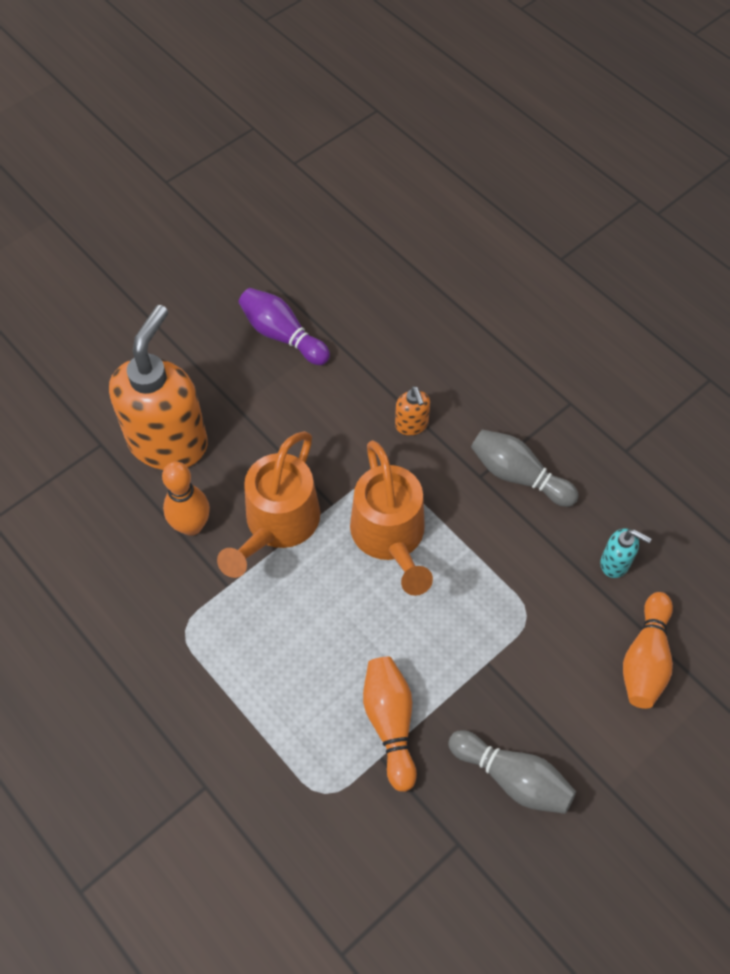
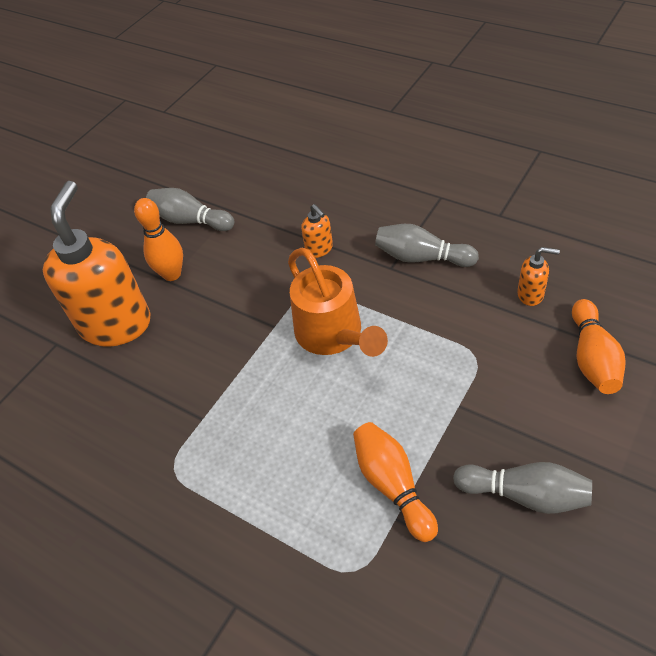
camera: 10 degrees left, 10 degrees down
(191, 526) = (155, 381): orange bowling pin -> orange bowling pin (172, 274)
(277, 525) = (231, 357): orange watering can -> none
(282, 335) = (190, 220): purple bowling pin -> grey bowling pin
(615, 563) = (531, 294): turquoise soap dispenser -> orange soap dispenser

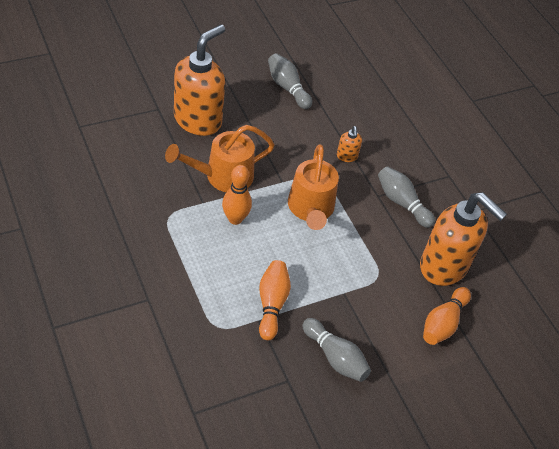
camera: 20 degrees right, 0 degrees up
(172, 274) = (251, 113): orange bowling pin -> orange bowling pin (235, 219)
(199, 370) = (222, 176): none -> orange watering can
(531, 294) = (444, 267): orange soap dispenser -> orange soap dispenser, size x2.41

